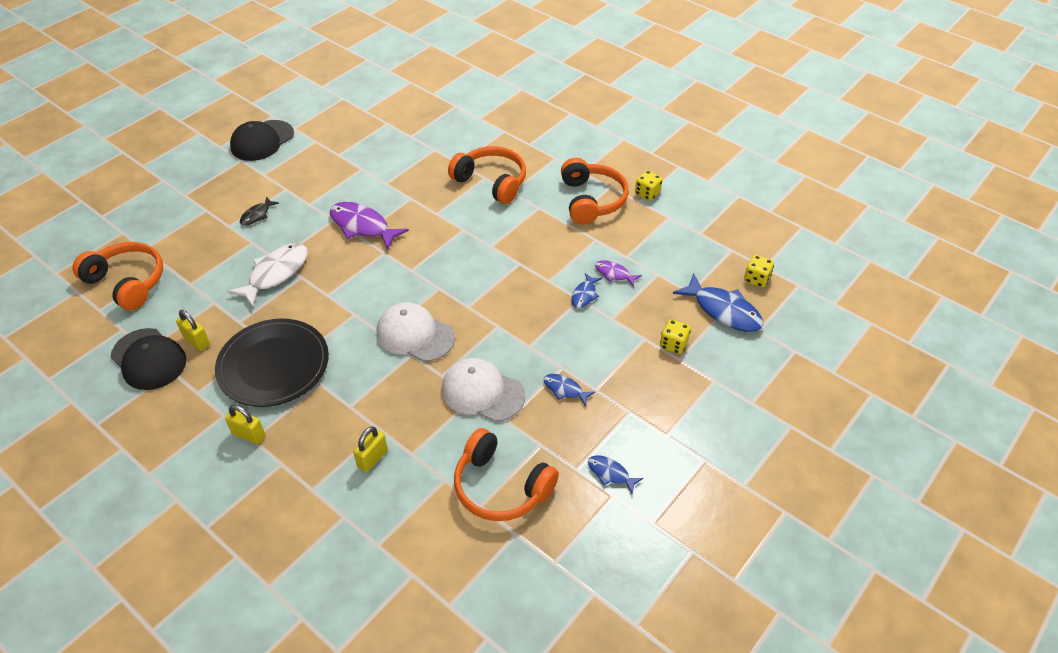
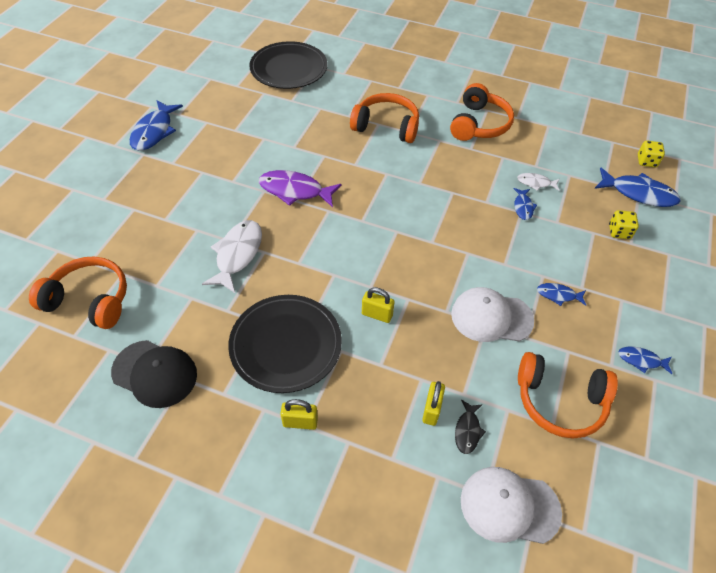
camera: 20 degrees left, 5 degrees up
(197, 341) = (195, 341): yellow padlock -> yellow padlock (377, 314)
(257, 215) = (188, 203): black fish -> black fish (467, 431)
(262, 141) = (154, 132): black cap -> blue fish
(415, 335) = (401, 280): white cap -> white cap (509, 506)
(426, 103) = (289, 69): none -> black plate
(592, 200) = (479, 124): orange headphones -> orange headphones turned 45 degrees clockwise
(614, 274) = (536, 183): purple fish -> white fish
(647, 193) = (520, 109): yellow dice -> none

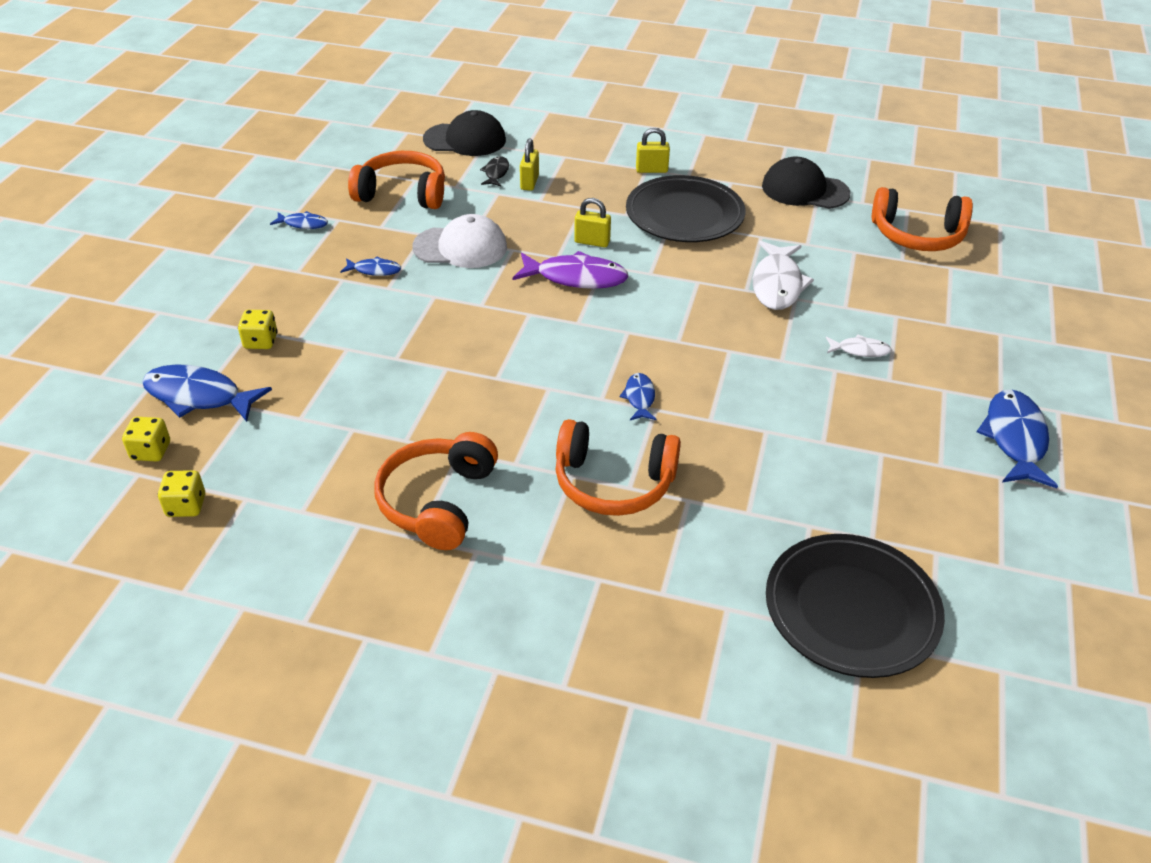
camera: 175 degrees right, 10 degrees down
(295, 191) = (736, 363): purple fish -> purple fish (576, 277)
(509, 506) = (465, 140): white cap -> black cap
(523, 207) = (391, 364): blue fish -> blue fish (639, 398)
(536, 183) = (361, 400): white fish -> white fish (860, 350)
(610, 132) = (186, 506): none -> yellow dice

